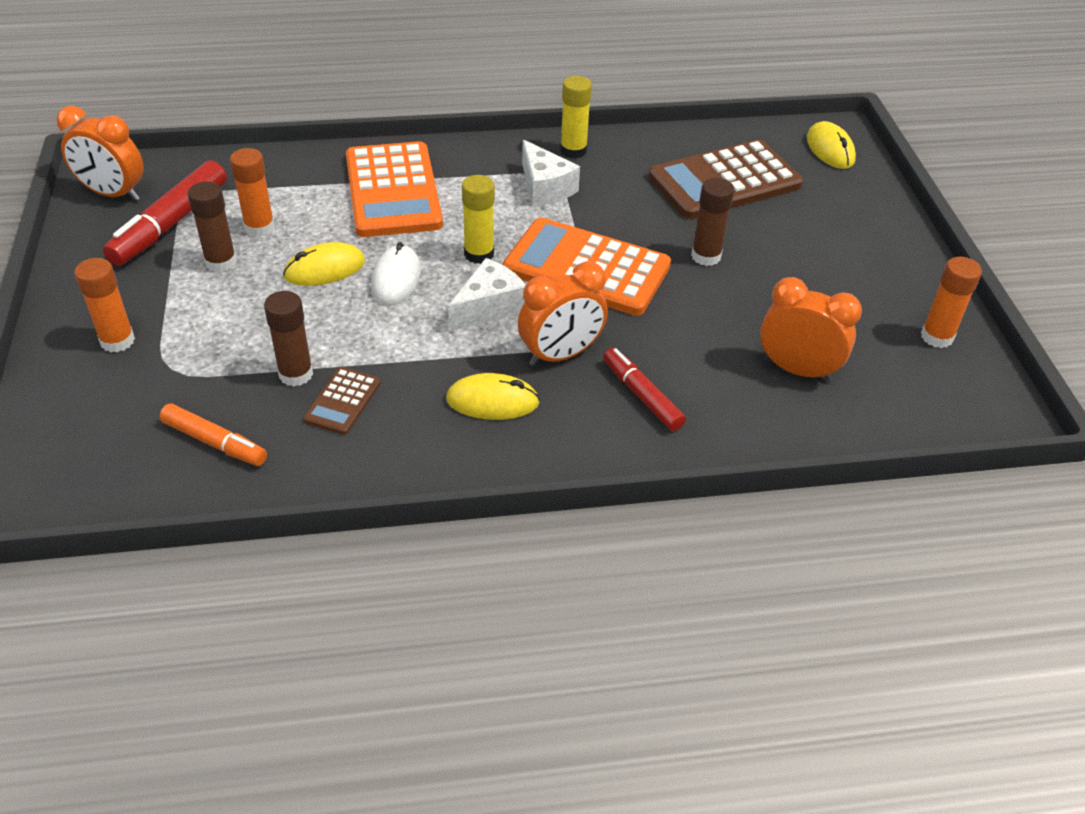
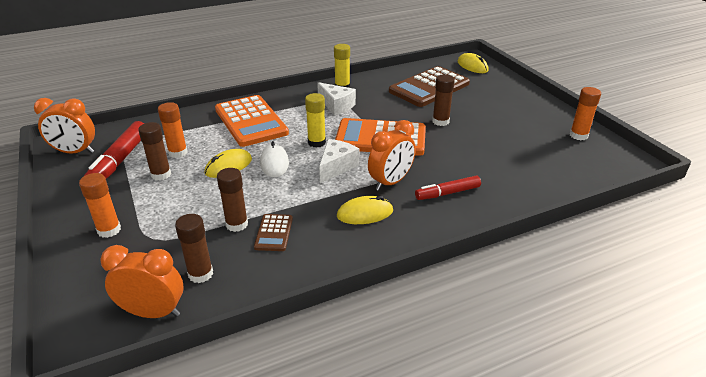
camera: 15 degrees left, 10 degrees down
(215, 442) = (200, 274): orange marker -> brown glue stick
(642, 396) = (447, 193): red marker -> red marker turned 60 degrees counterclockwise
(797, 370) = (521, 164): orange clock -> orange clock (153, 312)

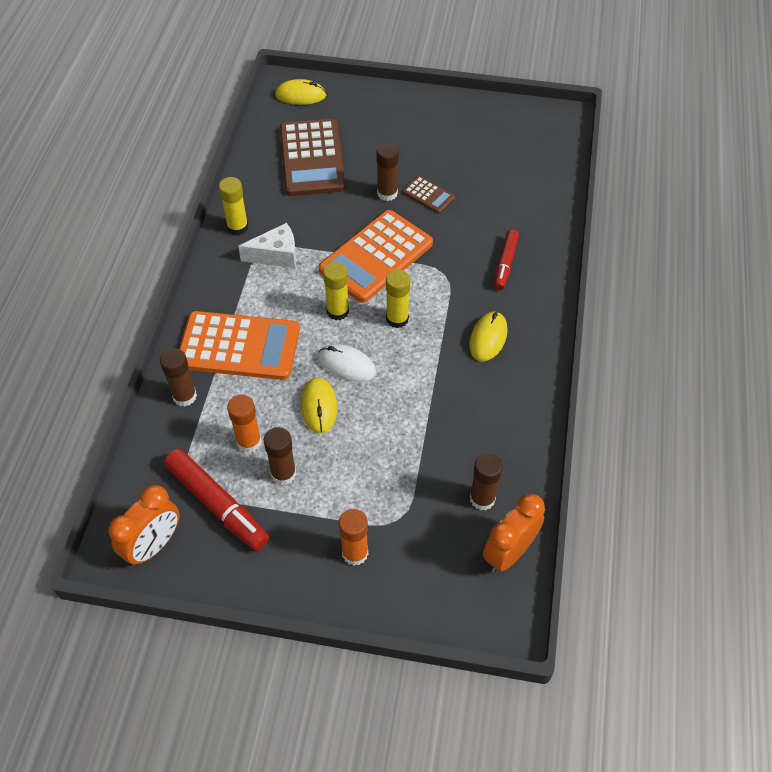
camera: 55 degrees left, 20 degrees up
(237, 224) = (429, 442): brown glue stick -> brown glue stick (184, 396)
(274, 233) = (464, 419): brown calculator -> brown calculator (428, 195)
(336, 167) = (397, 319): white cheese -> yellow glue stick
(390, 182) = (456, 293): orange clock -> none
(578, 135) = (497, 118): orange glue stick -> none

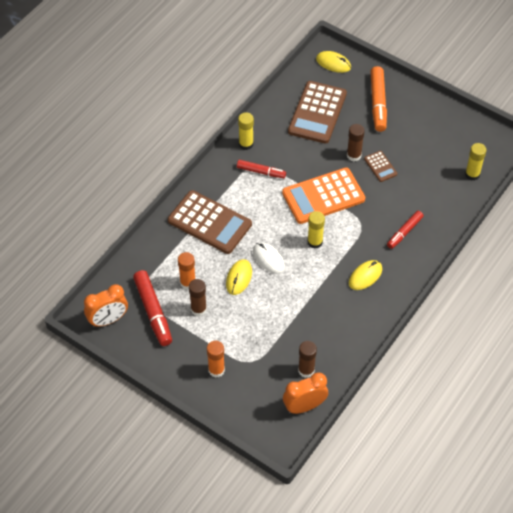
camera: 25 degrees right, 0 degrees up
(184, 396) = (163, 241): brown glue stick -> none
(239, 346) = (209, 222): orange calculator -> brown calculator
(276, 255) = (261, 172): white cheese -> red marker
(337, 311) = (280, 223): yellow glue stick -> yellow glue stick (472, 174)
(382, 123) = (378, 103): none -> orange marker

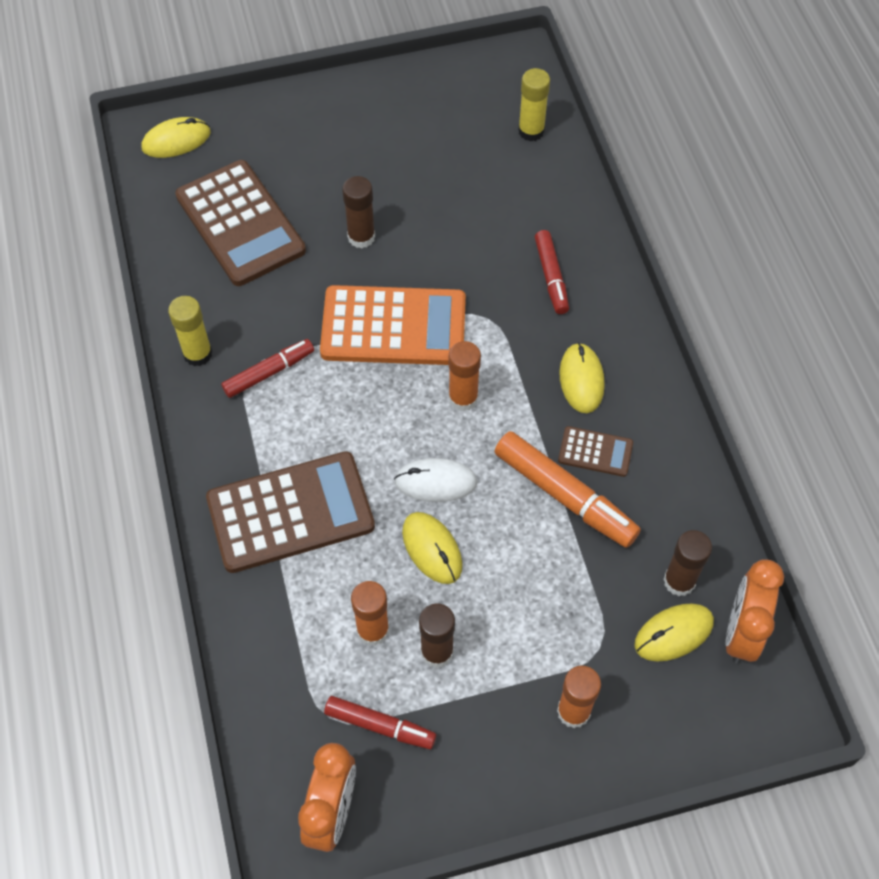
camera: 50 degrees left, 5 degrees up
(153, 311) = (380, 725): red marker -> red marker, size x0.63
(281, 383) = (673, 633): none -> yellow mouse
(315, 242) = (463, 398): yellow glue stick -> orange glue stick
(323, 196) = (393, 327): orange calculator -> orange calculator turned 105 degrees counterclockwise
(378, 103) = (302, 142): orange marker -> orange marker (564, 495)
(380, 166) = (412, 221): brown calculator -> brown calculator (595, 452)

